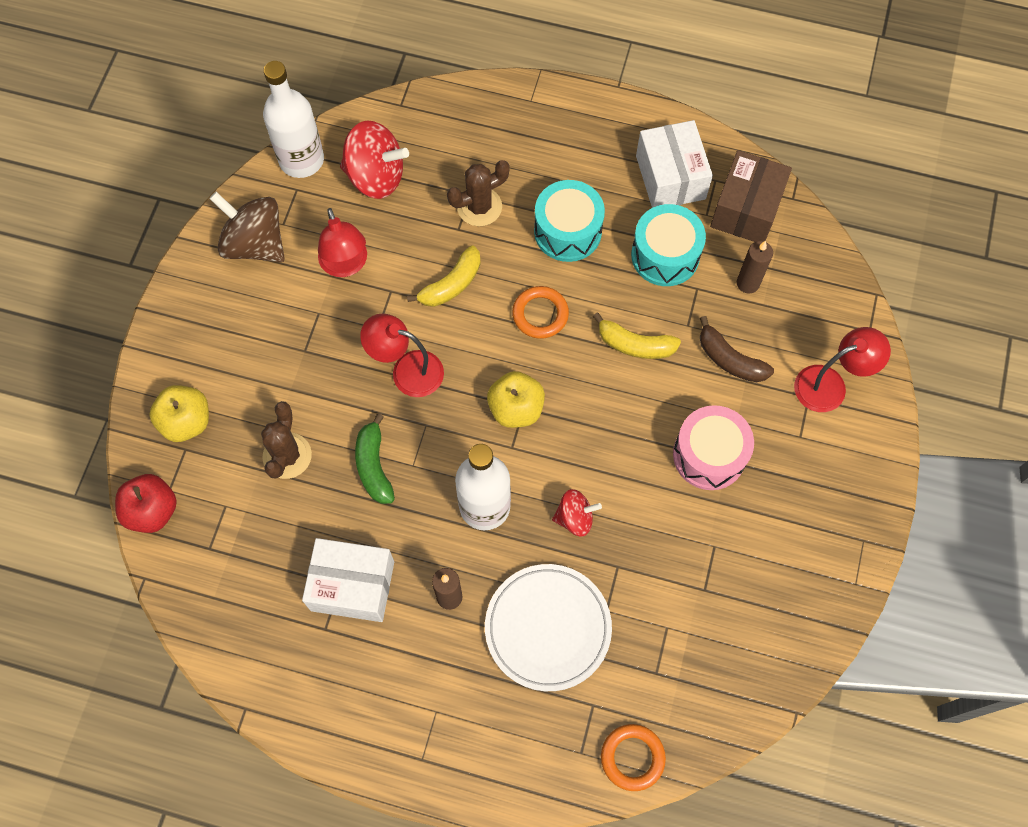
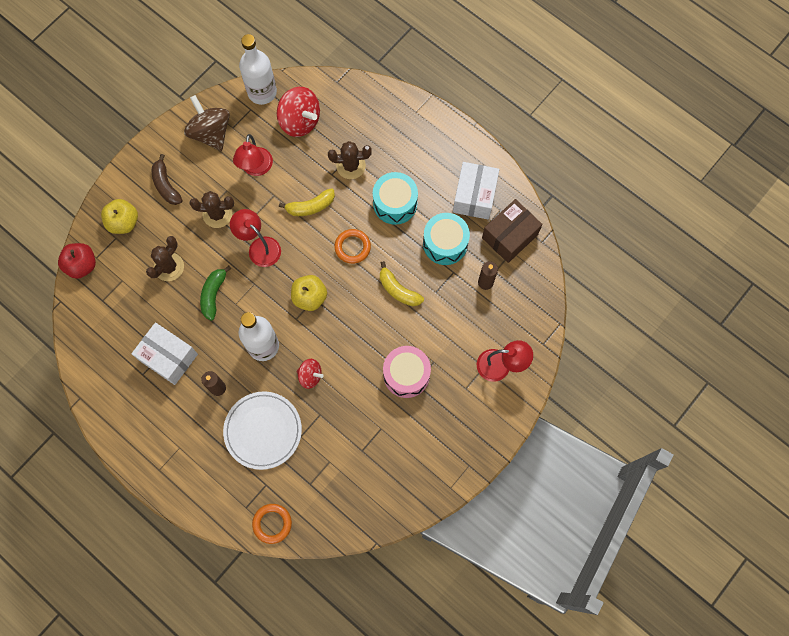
camera: 25 degrees right, 5 degrees up
(322, 351) = (217, 214): none -> brown cactus
(729, 359) = (449, 323): brown banana -> brown banana (166, 185)

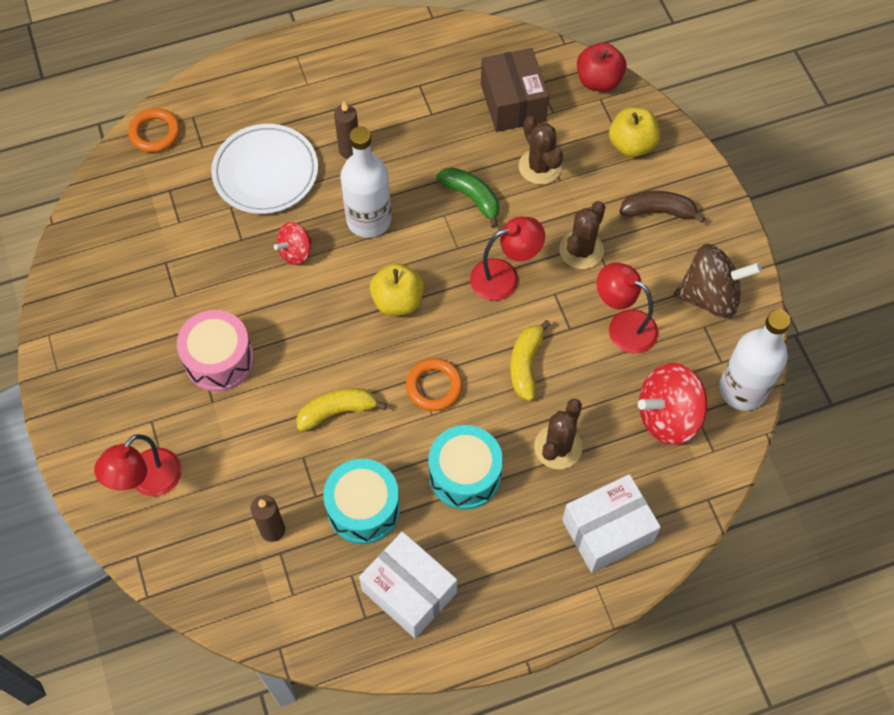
camera: 120 degrees right, 10 degrees down
(168, 357) = (422, 118): white box -> white box (607, 531)
(510, 236) = (317, 605): brown box -> brown box (512, 103)

